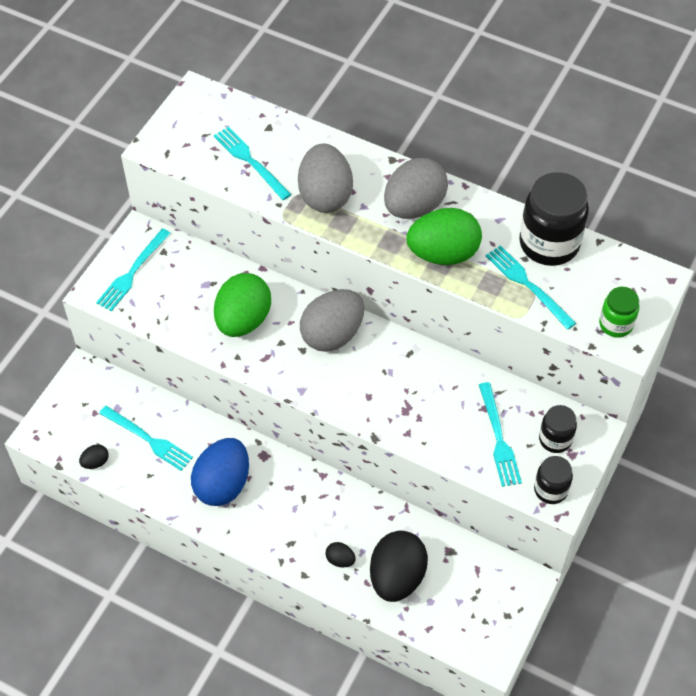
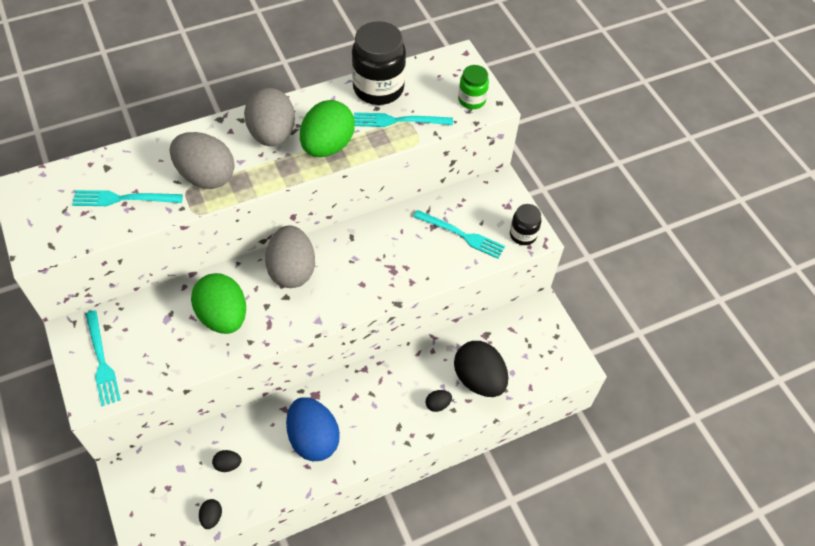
camera: 55 degrees left, 0 degrees up
(148, 439) = (228, 464): turquoise fork -> black egg
(555, 439) = (489, 206): black jar -> none

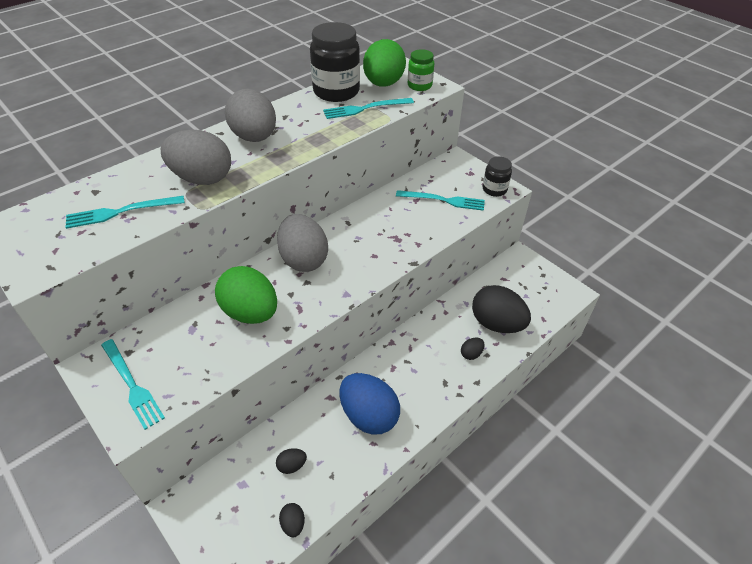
camera: 15 degrees left, 10 degrees down
(327, 146) = (310, 136): green egg -> green egg (383, 84)

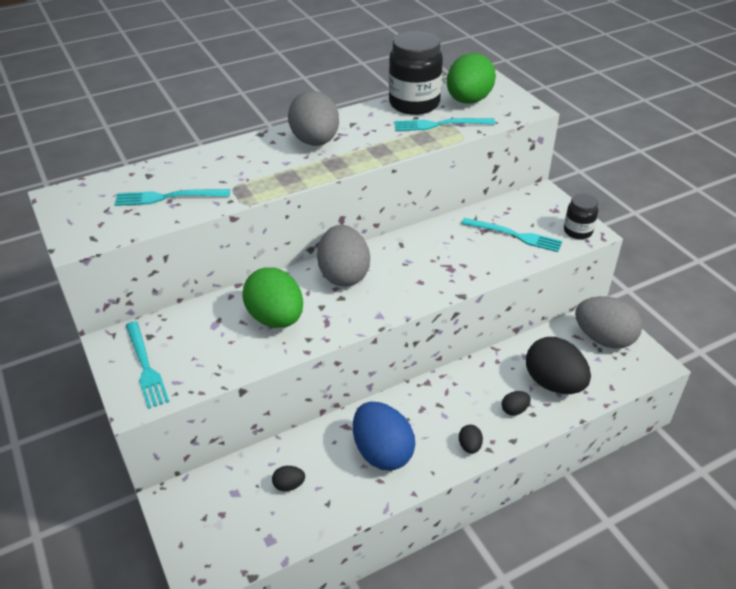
camera: 15 degrees right, 5 degrees down
(202, 178) = (252, 175): grey egg -> grey egg (603, 339)
(293, 524) = (276, 541): black egg -> black egg (469, 446)
(419, 85) = (508, 106): green jar -> none

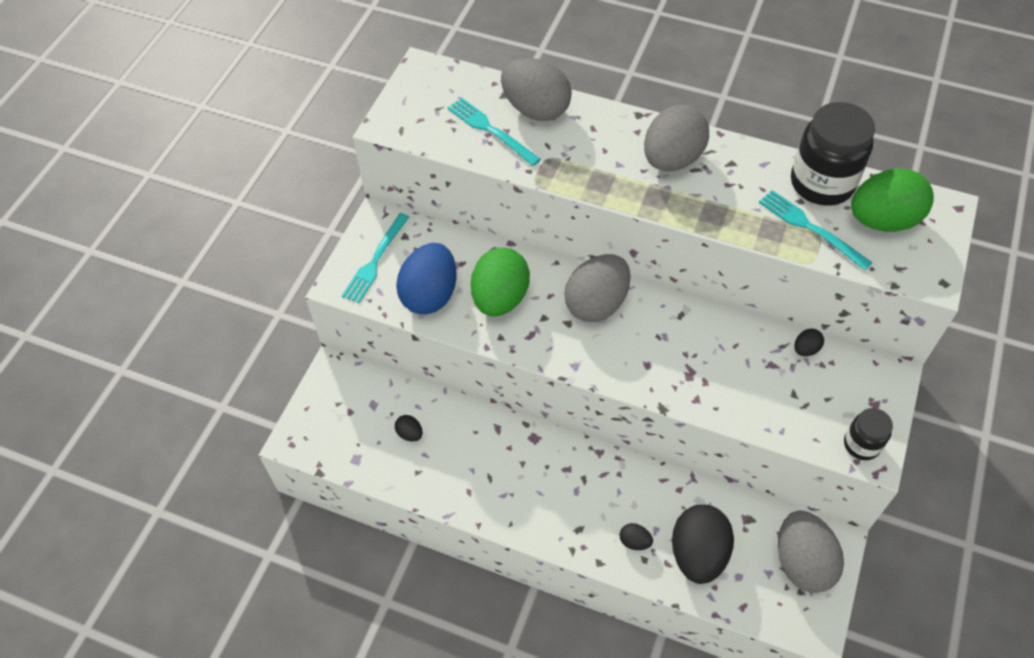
camera: 50 degrees right, 15 degrees up
(185, 169) = (536, 109): none -> grey egg
(382, 452) = (496, 473): blue egg -> blue egg (430, 295)
(469, 446) = (562, 533): black egg -> black egg (805, 349)
(514, 235) = (793, 394): turquoise fork -> none

